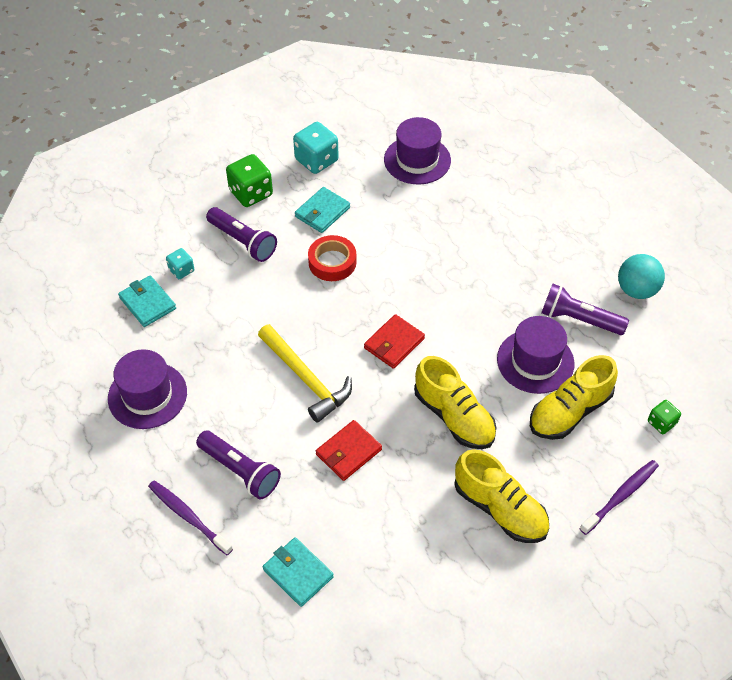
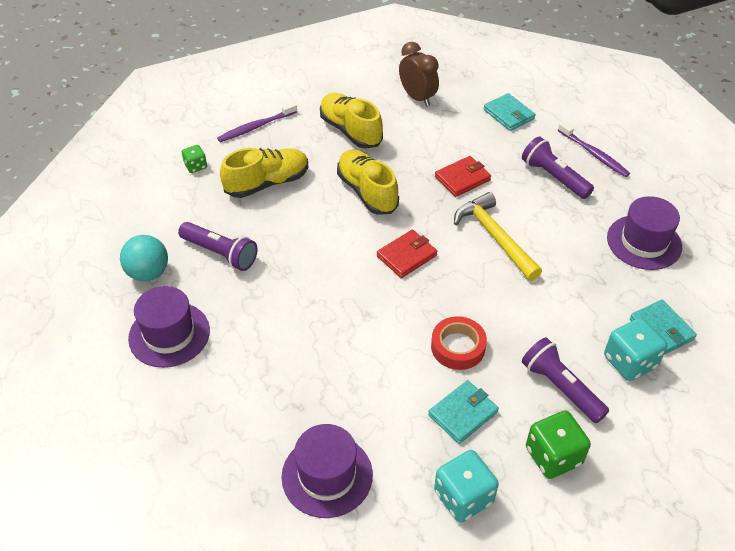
camera: 170 degrees left, 5 degrees down
(181, 270) = (630, 362): turquoise dice -> turquoise dice, size x1.78
(426, 587) = (417, 97): none -> brown clock
(535, 361) = (279, 224): purple hat -> purple hat (169, 334)

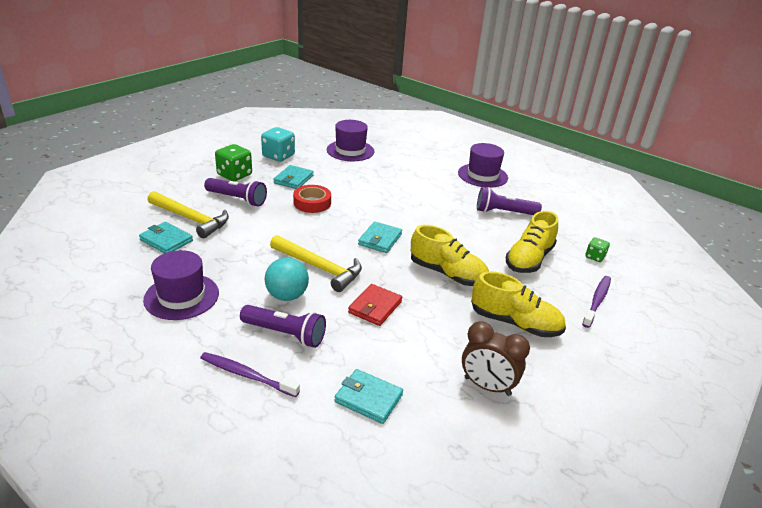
camera: 150 degrees right, 15 degrees down
(148, 273) = (531, 195): turquoise ball -> turquoise ball (287, 296)
(406, 256) = (380, 239): red wallet -> turquoise wallet
(630, 362) = (191, 219): turquoise dice -> yellow hammer

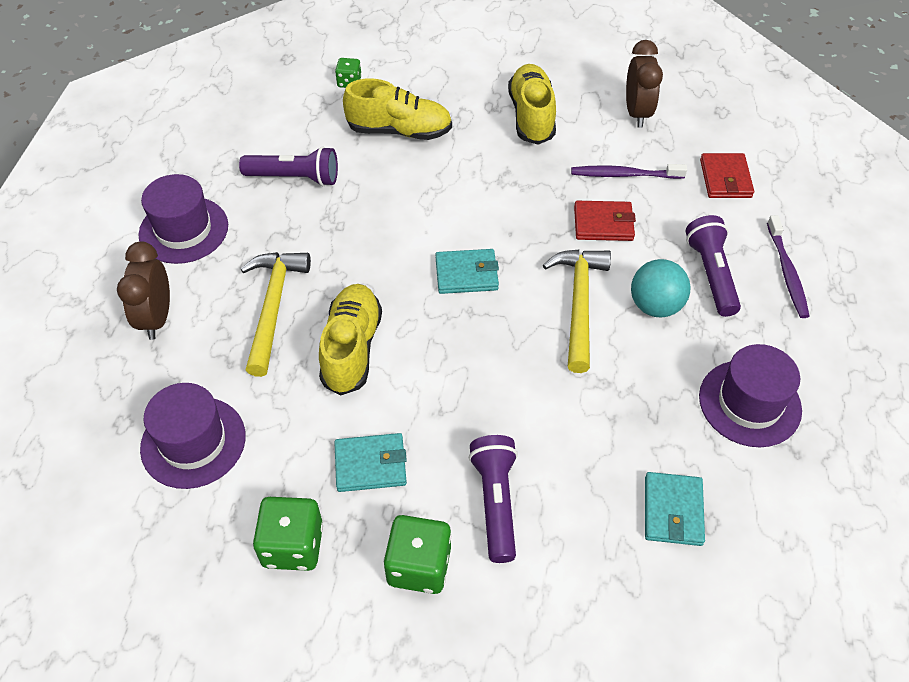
camera: 115 degrees left, 20 degrees up
(191, 219) = (599, 523): yellow hammer -> yellow hammer (273, 307)
(278, 156) = (293, 545): turquoise dice -> green dice
(312, 203) = (429, 396): red tape -> none
(368, 398) = (725, 179): turquoise wallet -> red wallet
(427, 158) = (157, 318): none -> brown clock
(447, 274) = (489, 188): yellow shoe -> yellow shoe (351, 348)
(504, 212) = (294, 178): purple flashlight -> purple flashlight turned 60 degrees counterclockwise
(597, 301) = (440, 69): purple toothbrush -> purple toothbrush (624, 175)

